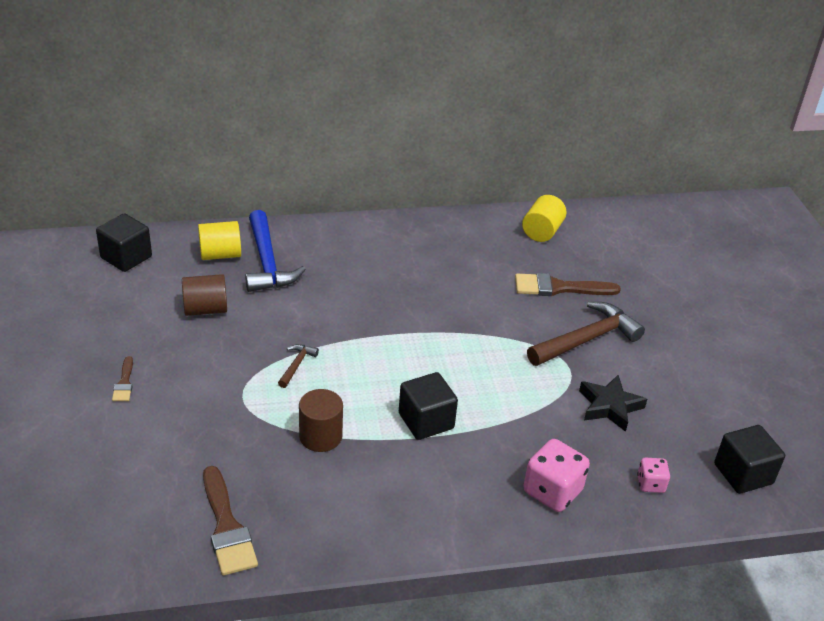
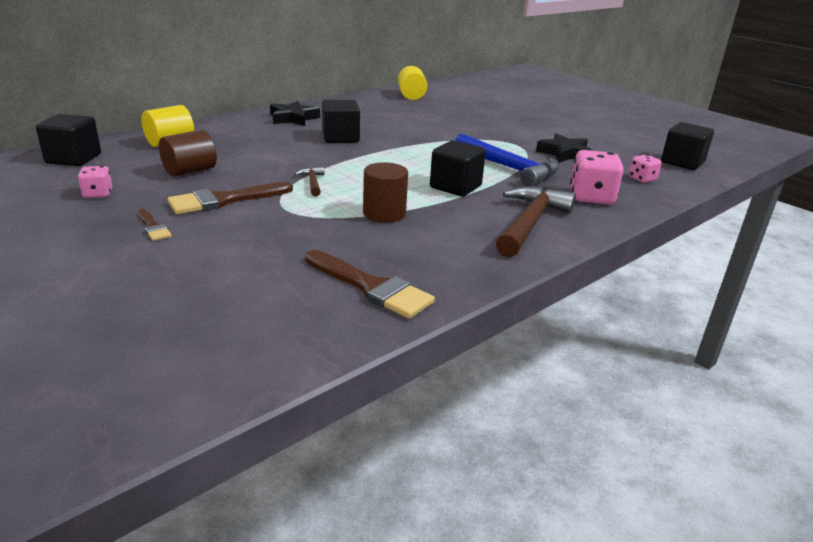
camera: 30 degrees left, 10 degrees down
(113, 320) = (98, 194): none -> pink dice
(267, 262) = (219, 139): blue hammer -> blue hammer (509, 168)
(368, 243) = (293, 118): none -> black star
(386, 296) = (340, 138): none -> black cube
(559, 288) = (456, 114): brown brush -> brown brush (225, 200)
(587, 339) = (506, 130): brown hammer -> brown hammer (530, 223)

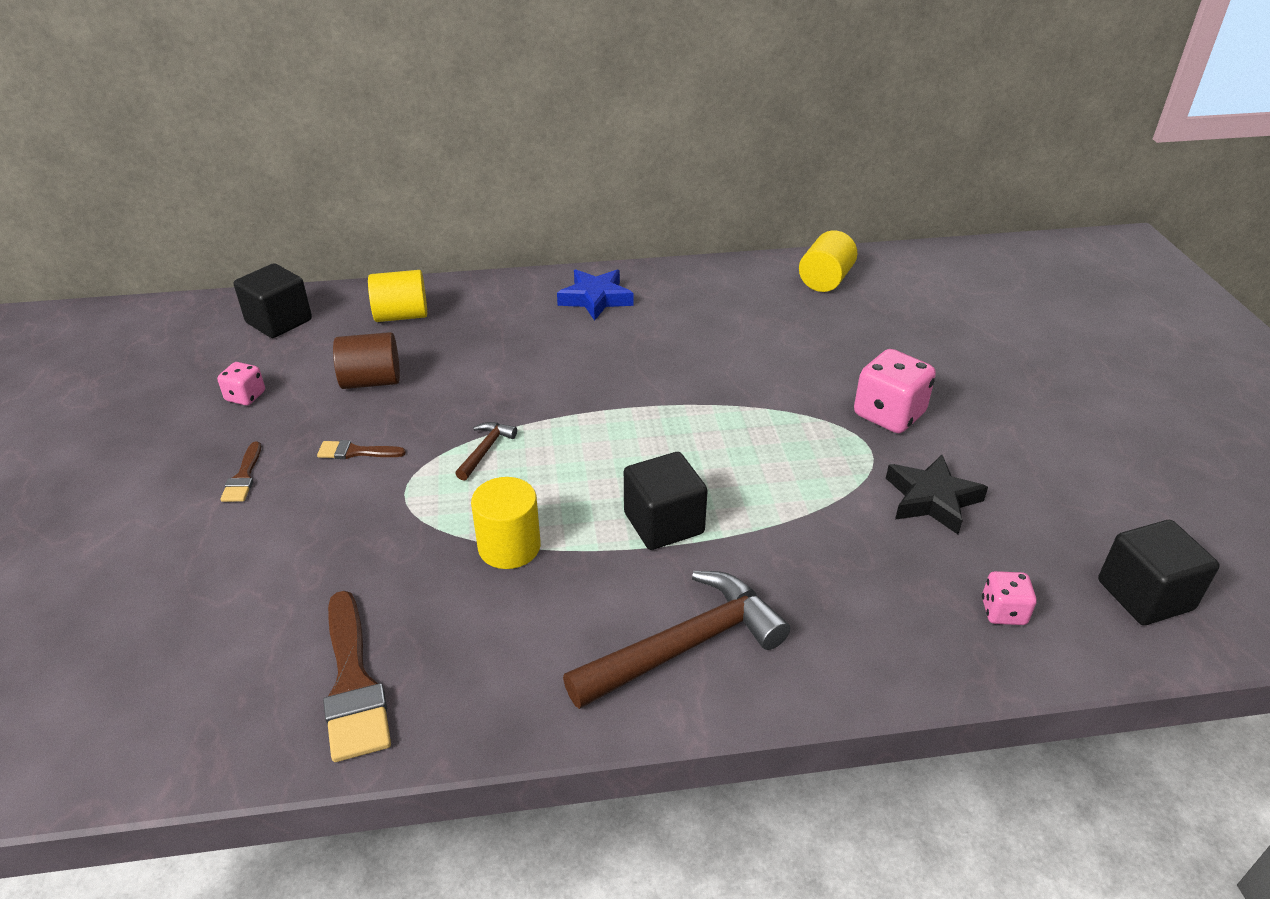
camera: 35 degrees right, 10 degrees up
(225, 200) = (356, 452): brown brush -> brown brush, size x0.53
(293, 118) = (596, 299): black star -> blue star
(340, 138) = (616, 360): black cube -> none
(384, 213) = (509, 547): brown cylinder -> yellow cylinder
(509, 168) = (793, 507): blue hammer -> none
(591, 197) = (852, 624): pink dice -> pink dice (889, 414)

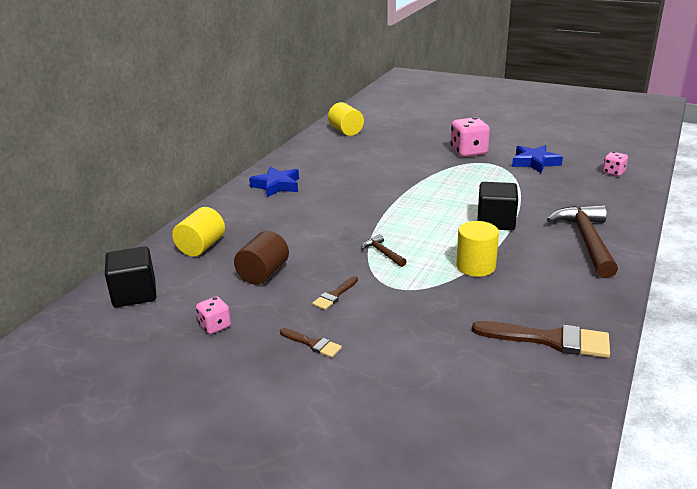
camera: 55 degrees left, 10 degrees down
(932, 499) = (535, 162): black star -> blue star
(1144, 595) = (622, 147): black cube -> none

